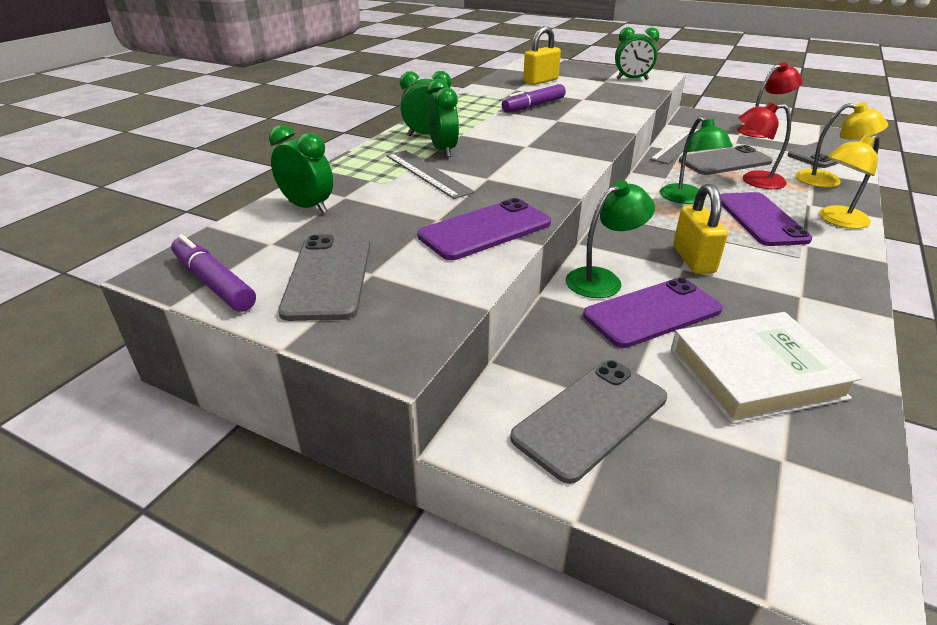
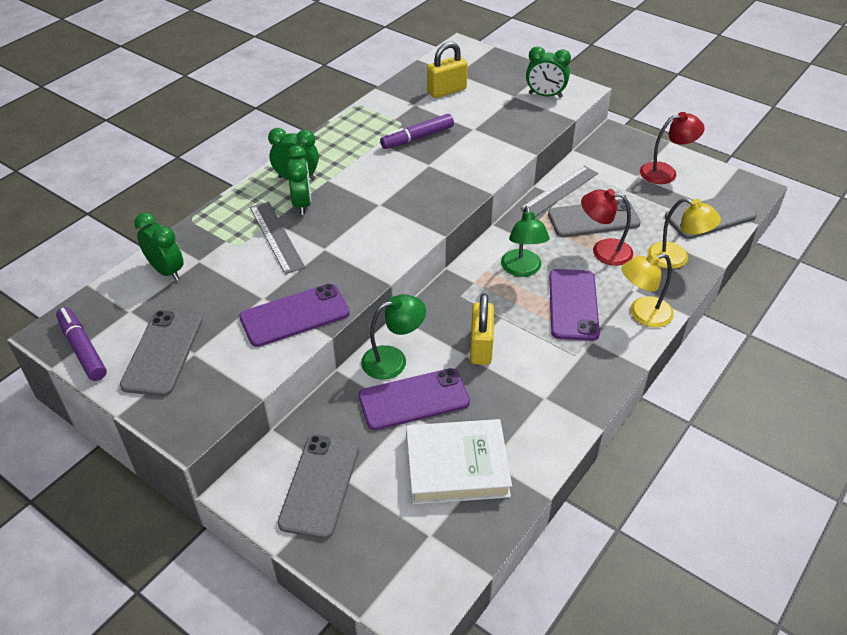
camera: 10 degrees right, 10 degrees up
(590, 417) = (320, 485): grey phone -> grey phone turned 45 degrees counterclockwise

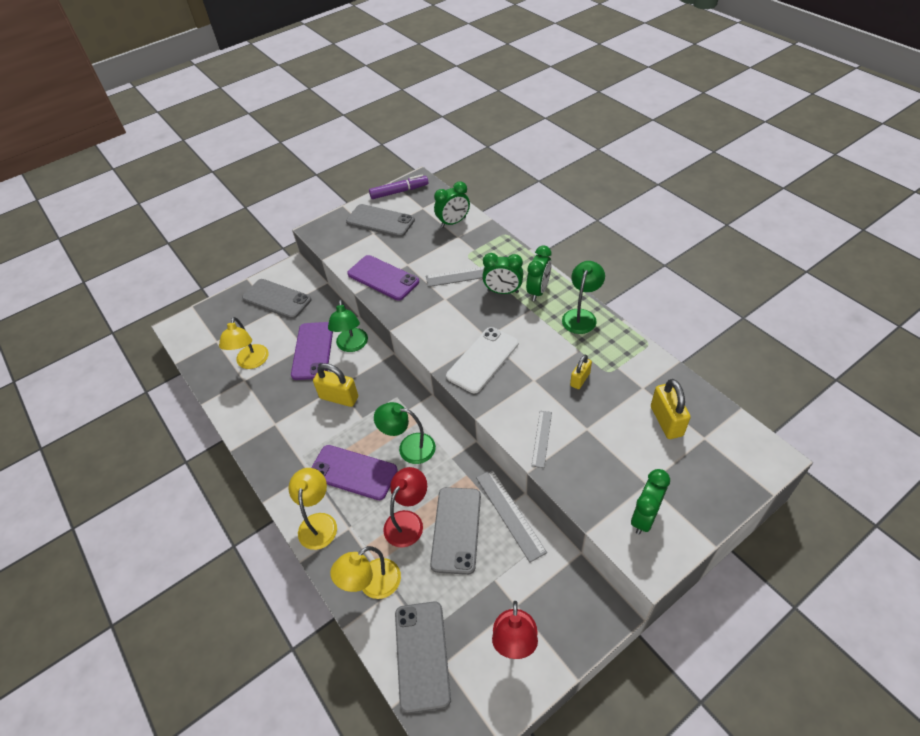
camera: 110 degrees right, 5 degrees up
(295, 315) = (383, 278): purple phone -> purple phone turned 45 degrees counterclockwise
(330, 146) = (581, 316): none -> green lamp
(413, 201) = (483, 360): none -> white phone
(417, 138) = (580, 379): purple marker -> yellow padlock
(457, 466) = (251, 362): white book -> yellow lamp
(496, 151) = (541, 438): none -> grey ruler

